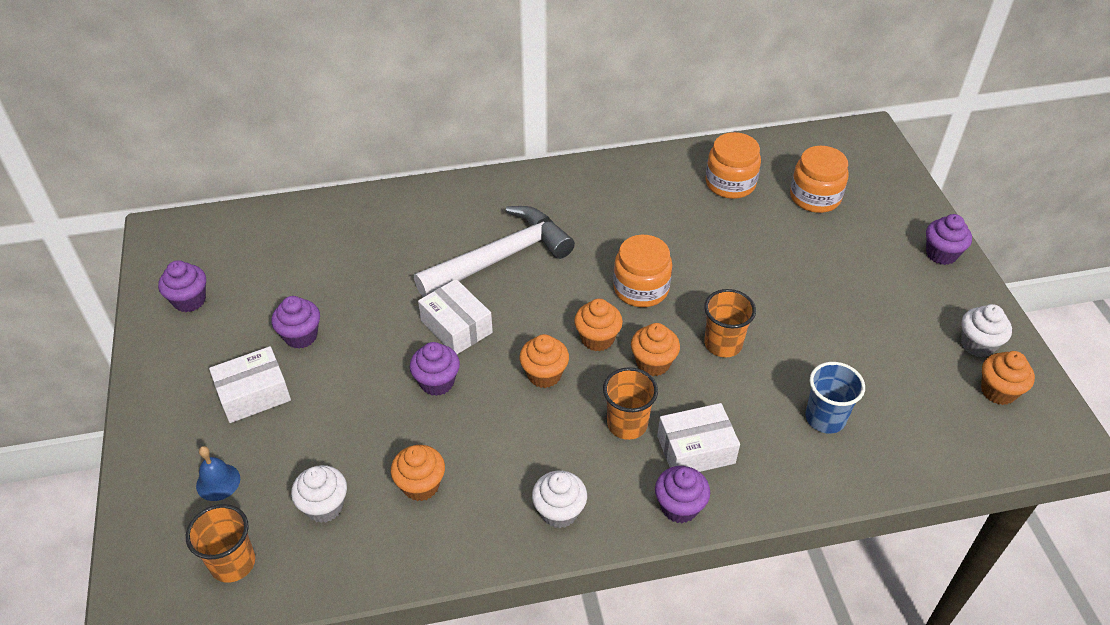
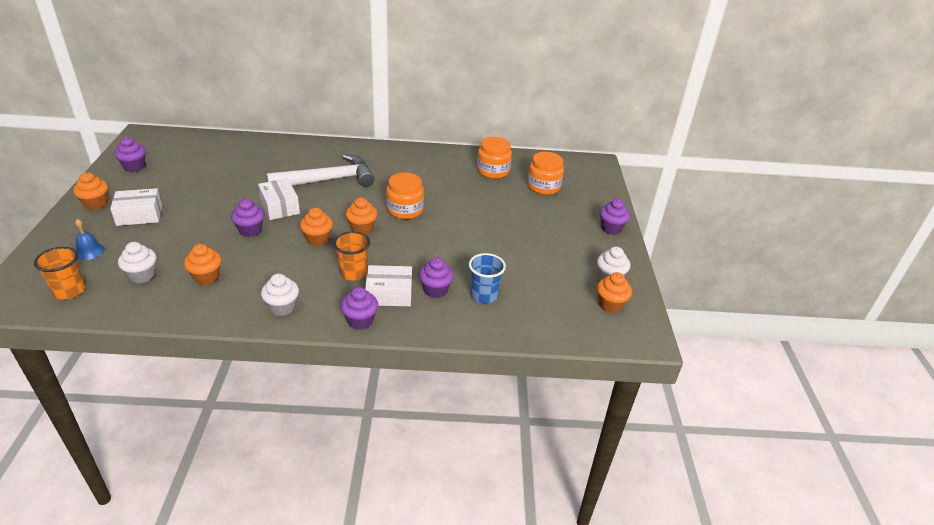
camera: 10 degrees right, 10 degrees down
(301, 336) = (185, 194): purple cupcake -> purple cupcake (435, 290)
(653, 363) = (389, 247): orange cupcake -> orange cupcake (96, 204)
(723, 344) = (440, 246): orange cup -> none

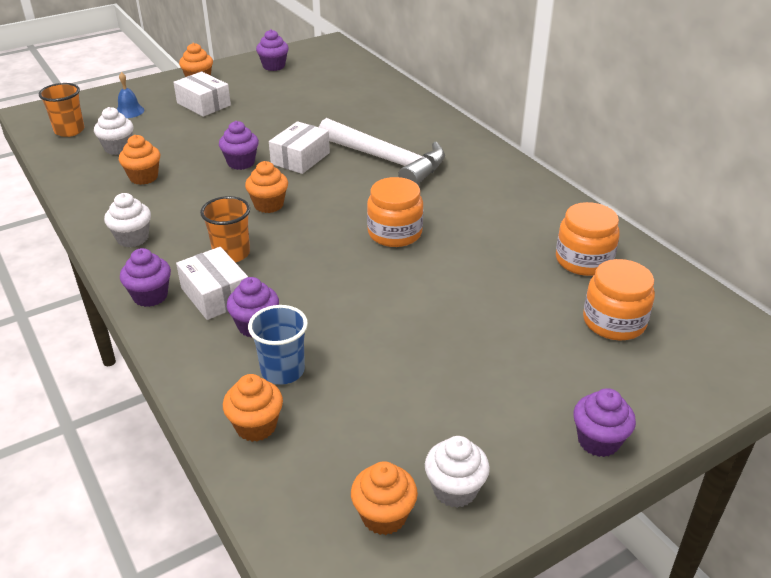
camera: 60 degrees right, 0 degrees up
(362, 228) = (321, 222): orange cupcake -> orange cupcake (256, 426)

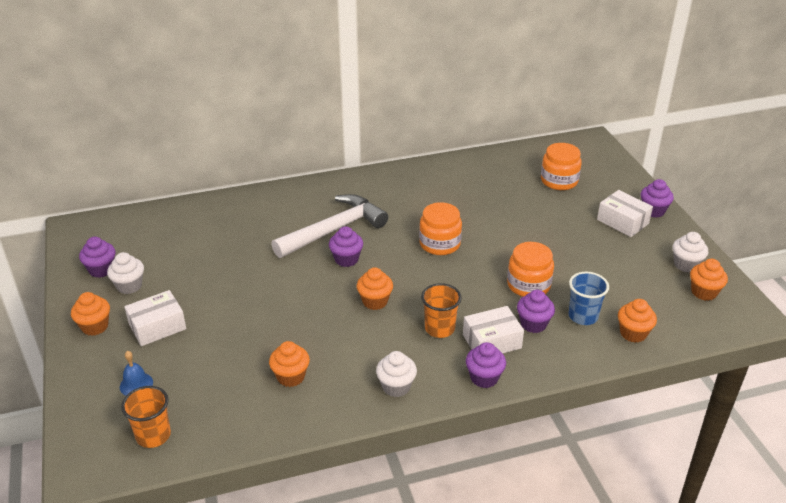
camera: 75 degrees left, 0 degrees up
(118, 148) = (219, 395): white cupcake -> white cupcake (129, 286)
(241, 163) = (295, 311): purple cupcake -> purple cupcake (346, 259)
(300, 158) = (306, 275): white box -> white box (622, 221)
(583, 260) = (497, 175): orange jar -> orange jar (528, 285)

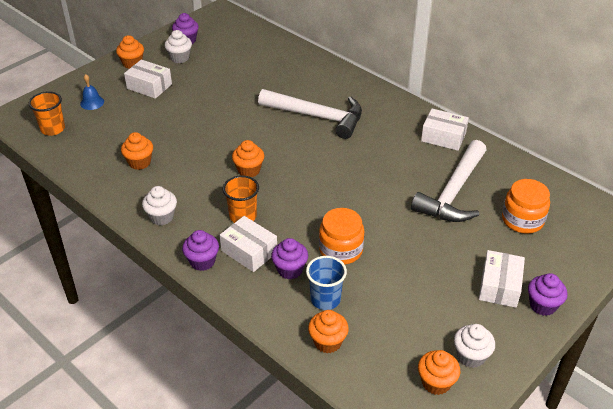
camera: 60 degrees right, 5 degrees up
(346, 259) = (287, 137): purple cupcake -> none
(429, 175) = (443, 137): none -> white box
(440, 244) = (351, 178): orange jar -> none
(502, 199) = (453, 192): none -> white hammer

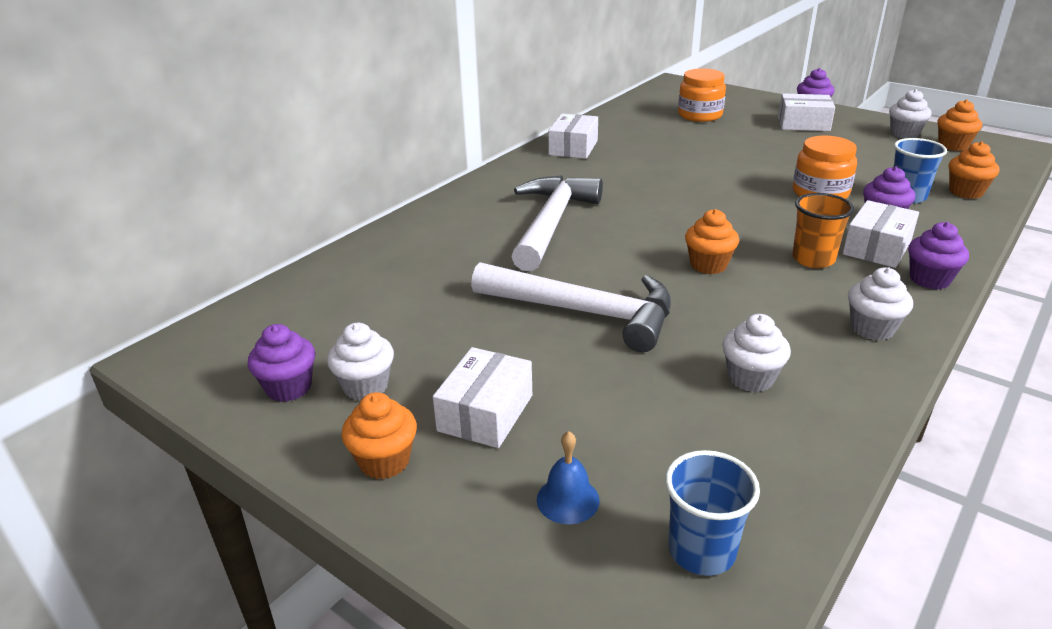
camera: 95 degrees left, 10 degrees down
(53, 129) = (701, 551): orange cup -> blue cup
(139, 162) = (750, 378): orange cupcake -> white cupcake
(453, 192) = (675, 142): white hammer -> white hammer (584, 312)

